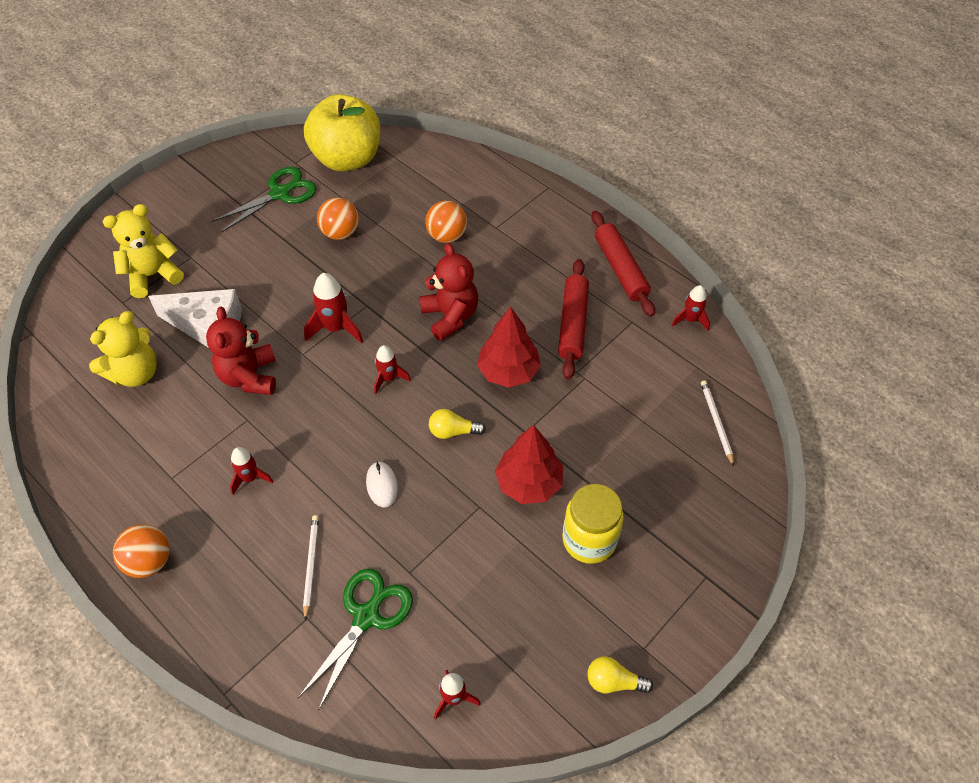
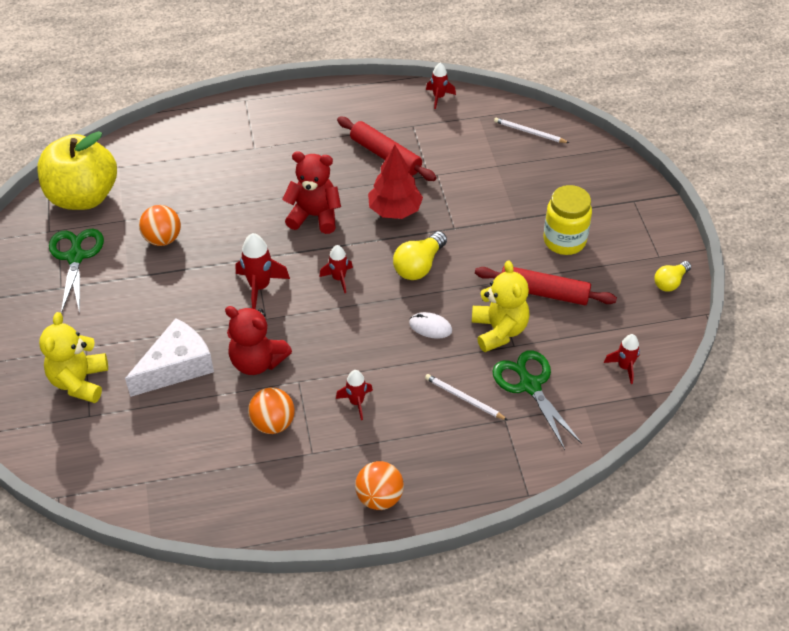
camera: 55 degrees left, 5 degrees down
(135, 373) = (180, 436): yellow teddy bear -> yellow teddy bear (499, 330)
(447, 236) = (233, 179): orange ball -> orange ball (273, 423)
(453, 431) = (419, 265): yellow light bulb -> yellow light bulb, size x1.50
(529, 483) = (496, 247): red tree -> none
(621, 269) = (362, 105): red rolling pin -> red rolling pin (544, 292)

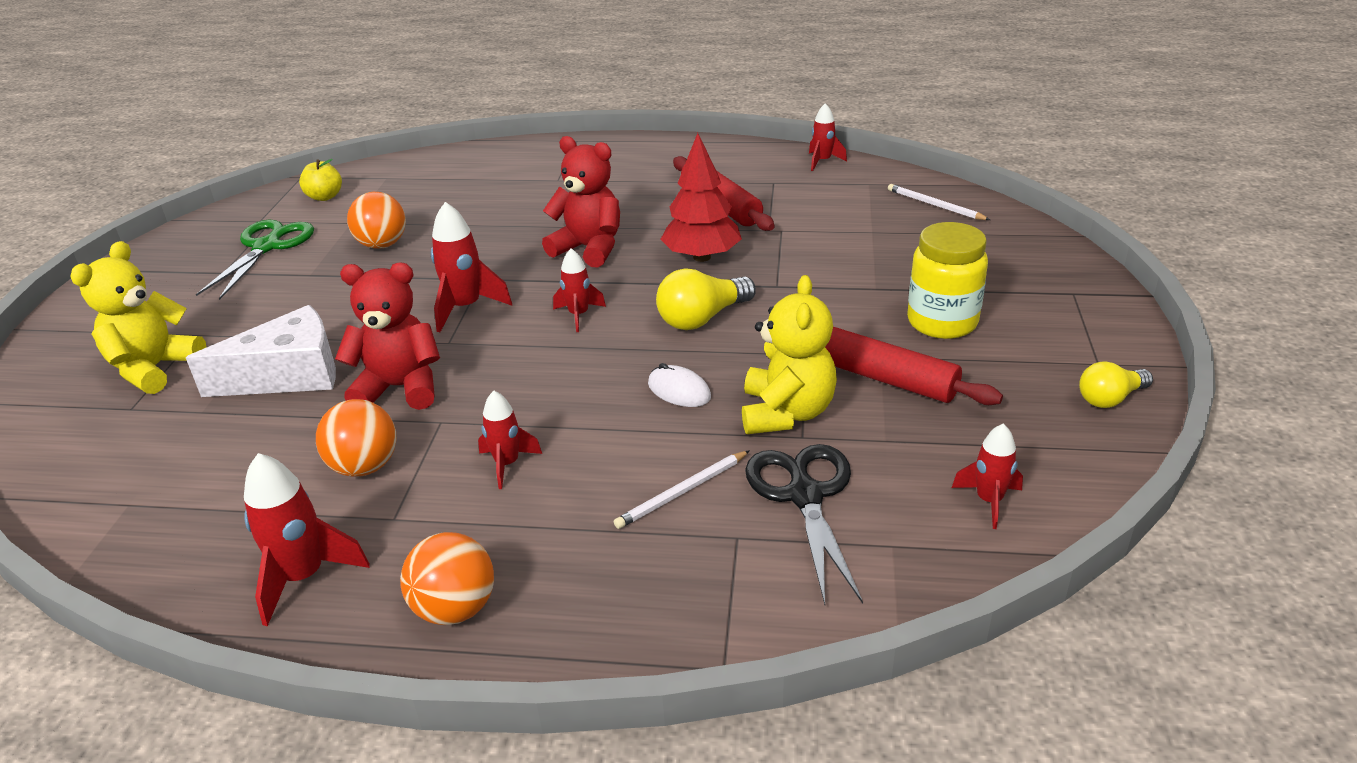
camera: 20 degrees right, 15 degrees down
(83, 197) = (325, 197): yellow apple -> yellow apple, size x0.41
(257, 361) = (400, 388): red teddy bear -> red teddy bear turned 135 degrees clockwise
(286, 500) = (304, 577): none -> red rocket
(464, 398) = (682, 492): white pencil -> white pencil turned 90 degrees counterclockwise
(530, 385) = (805, 496): green scissors -> black scissors

